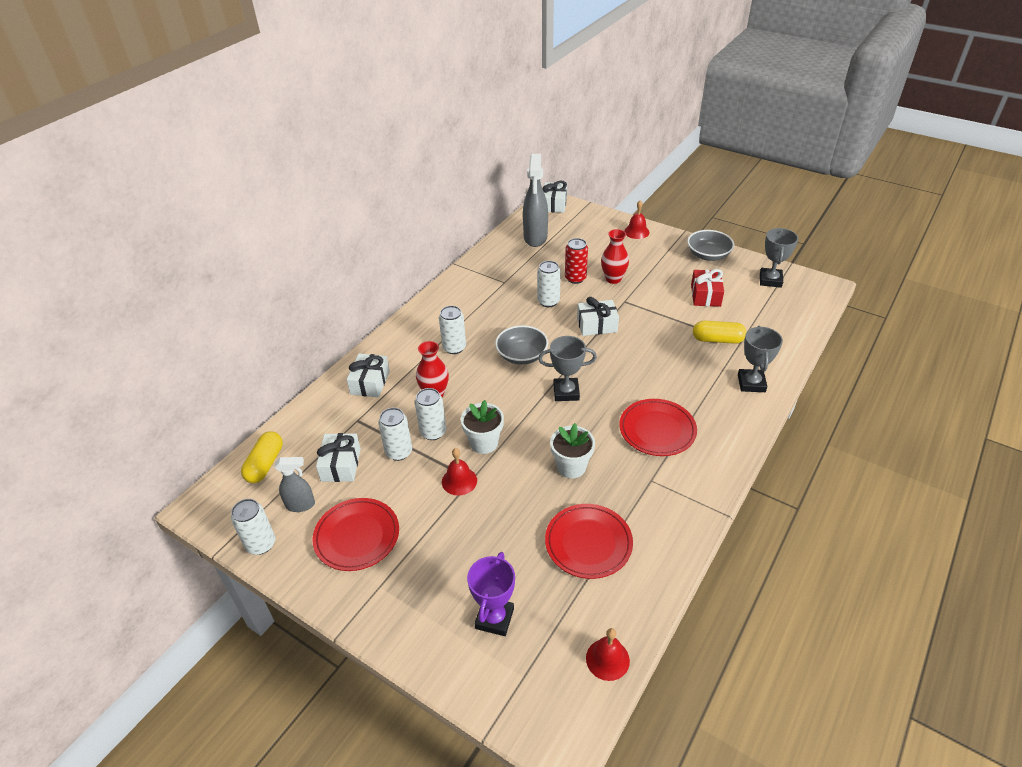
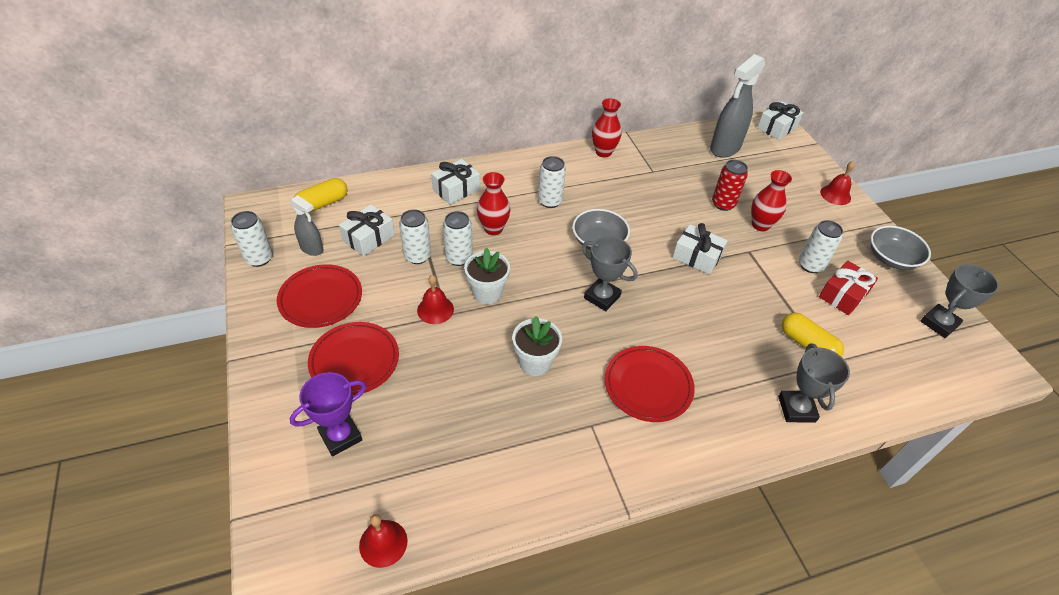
camera: 35 degrees right, 5 degrees up
(453, 288) = (603, 152): none -> red vase
(548, 301) = (674, 210): white can -> white can (810, 265)
(588, 543) = (476, 436): red plate -> red plate (354, 361)
(751, 383) = (796, 409): grey trophy -> grey trophy turned 45 degrees counterclockwise

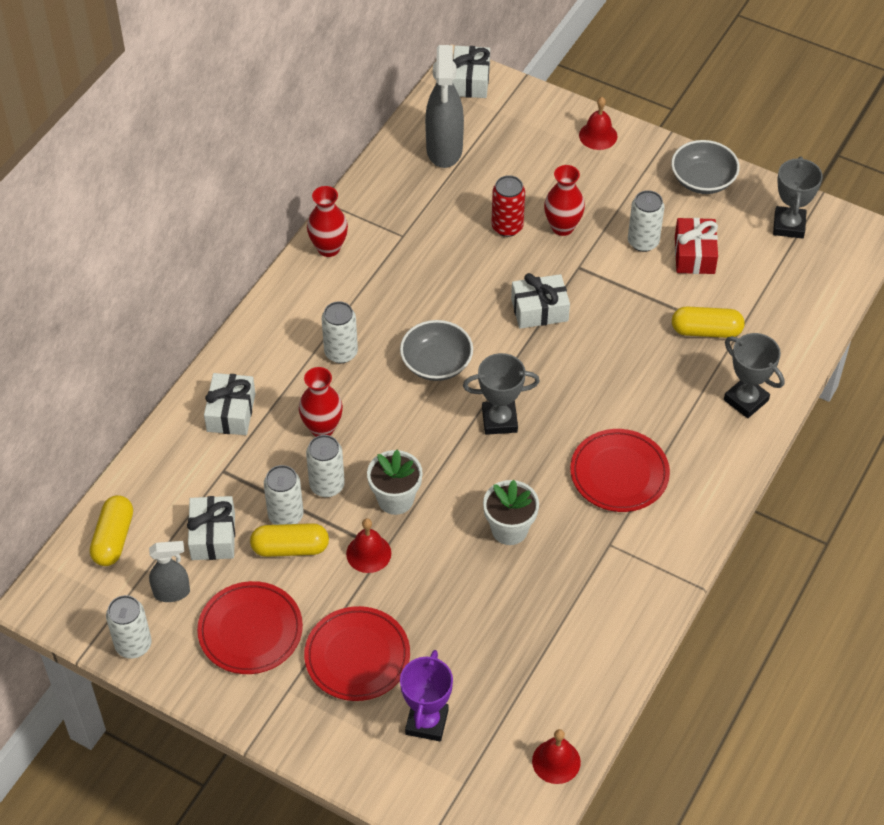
camera: 40 degrees left, 5 degrees up
(398, 274) = (290, 548): none -> yellow capsule

